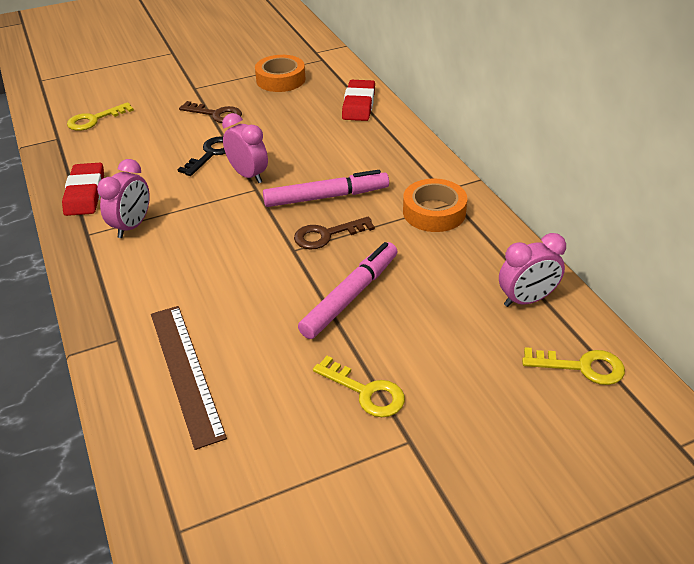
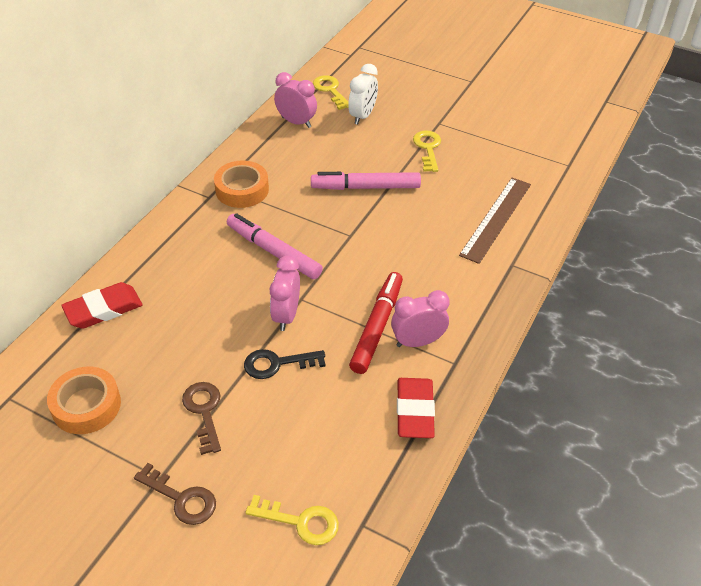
camera: 130 degrees left, 5 degrees up
(85, 193) = (414, 411): red eraser -> red eraser turned 45 degrees counterclockwise
(175, 213) = (377, 327): none -> red marker
(326, 235) = (318, 227): brown key -> brown key (181, 498)
(492, 367) = (362, 116): none -> white clock

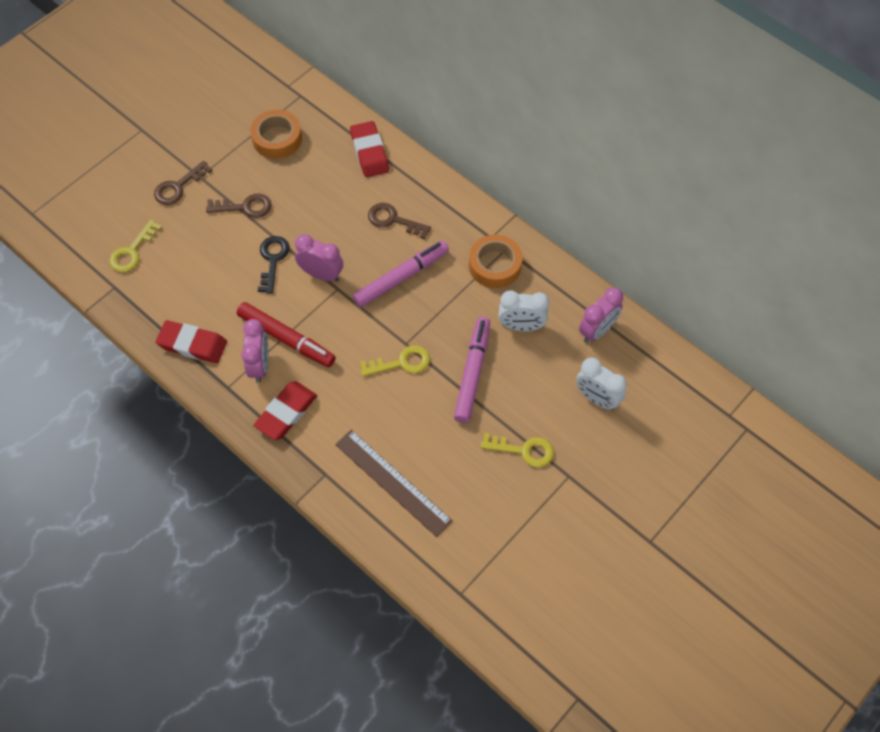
camera: 105 degrees right, 15 degrees up
(200, 271) = (393, 220): none -> brown key
(306, 165) = (521, 326): none -> white clock
(330, 90) = (653, 376): yellow key -> yellow key (401, 362)
(462, 307) = (286, 413): none -> red eraser

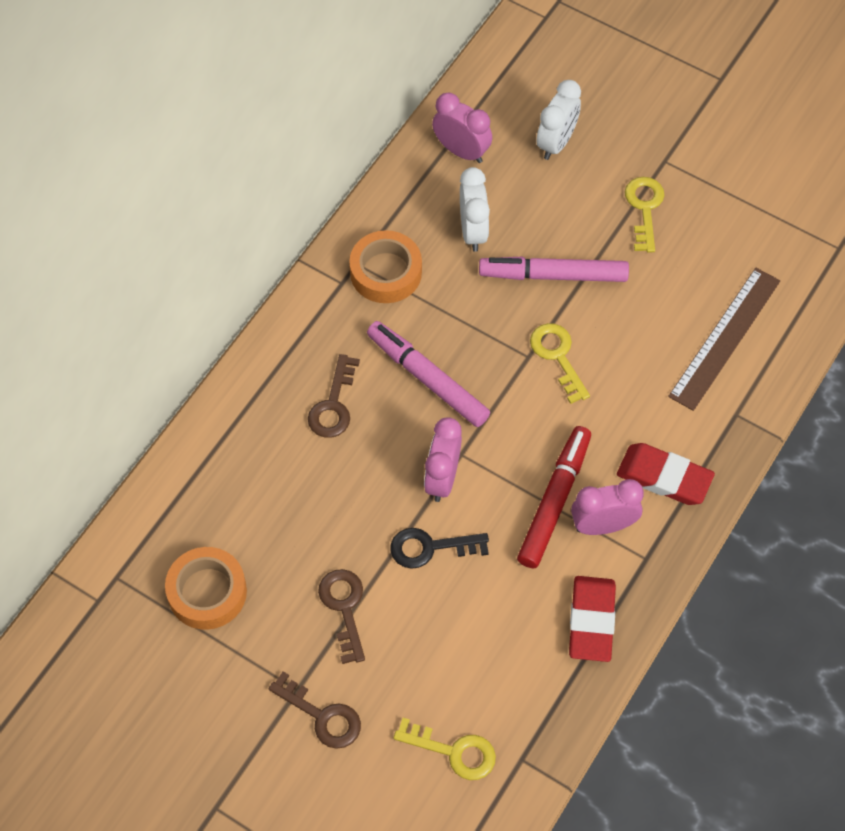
camera: 100 degrees left, 0 degrees up
(369, 152) = (216, 457): red eraser -> none

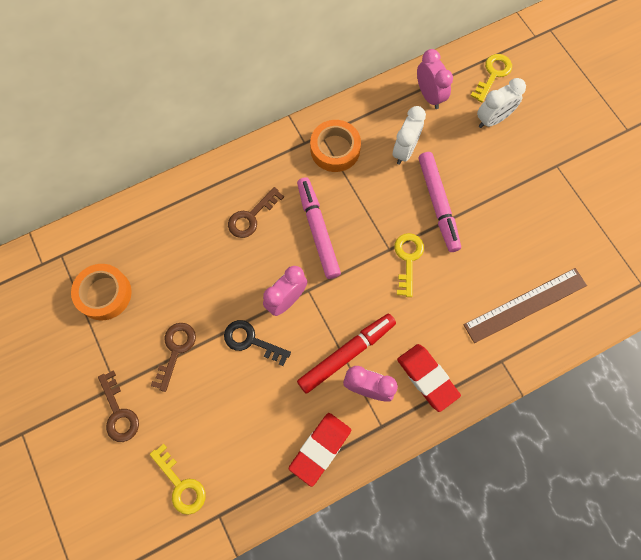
camera: 30 degrees right, 10 degrees up
(553, 275) = (438, 204): pink marker -> pink marker turned 135 degrees counterclockwise
(644, 208) = (524, 190): yellow key -> yellow key (493, 74)

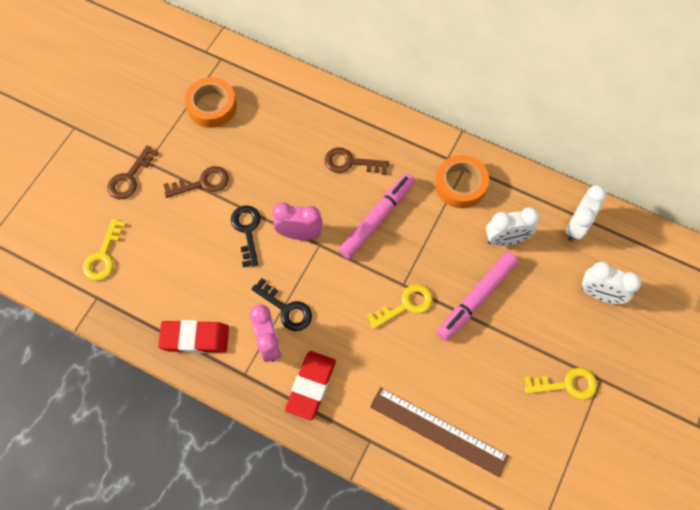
camera: 55 degrees right, 5 degrees down
(346, 354) = (286, 309): red marker -> black key
(429, 96) = (576, 227): pink clock -> white clock
(493, 74) = (647, 267): yellow key -> yellow key (566, 384)

